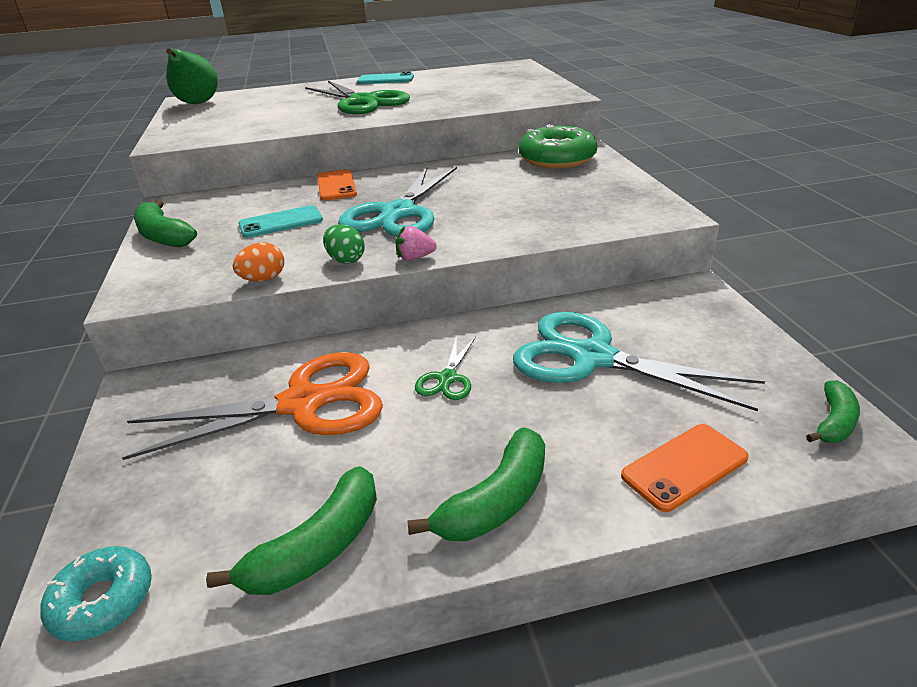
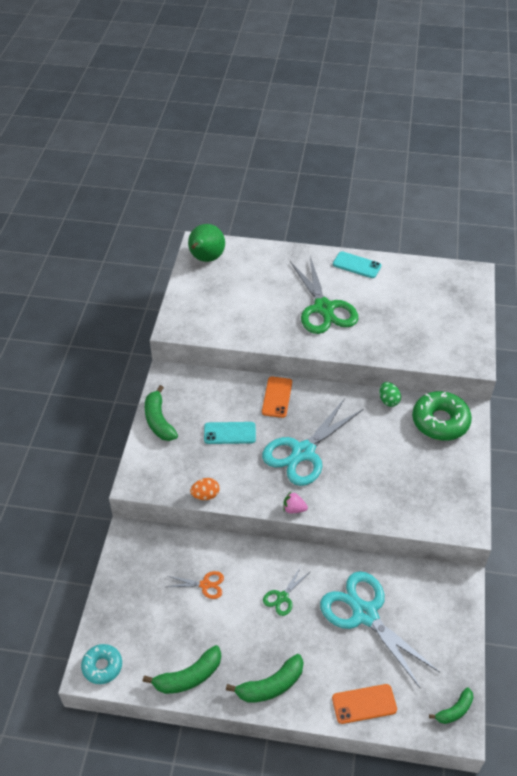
camera: 20 degrees right, 15 degrees up
(302, 403) = (205, 585): orange scissors -> orange scissors, size x0.45
(346, 260) = (255, 494): green egg -> green egg (388, 400)

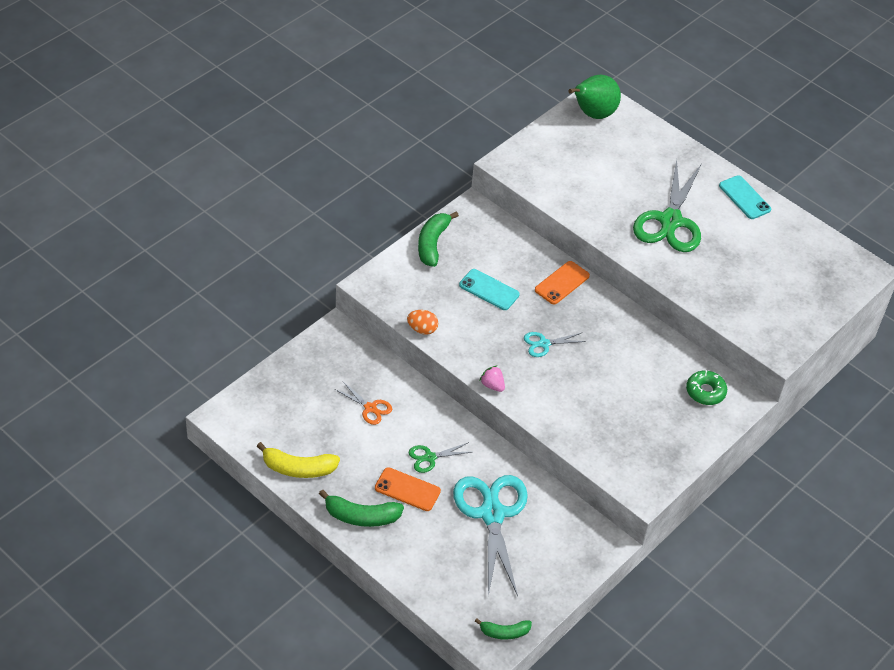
camera: 30 degrees right, 0 degrees up
(102, 666) = (234, 418): turquoise donut -> none
(188, 677) = (298, 468): green banana -> yellow banana
(303, 452) = (544, 344): turquoise scissors -> turquoise scissors, size x0.45
(364, 704) = (429, 578): orange phone -> orange phone (407, 489)
(388, 400) = (670, 345): green egg -> none
(440, 421) = (705, 392): green donut -> green donut, size x0.60

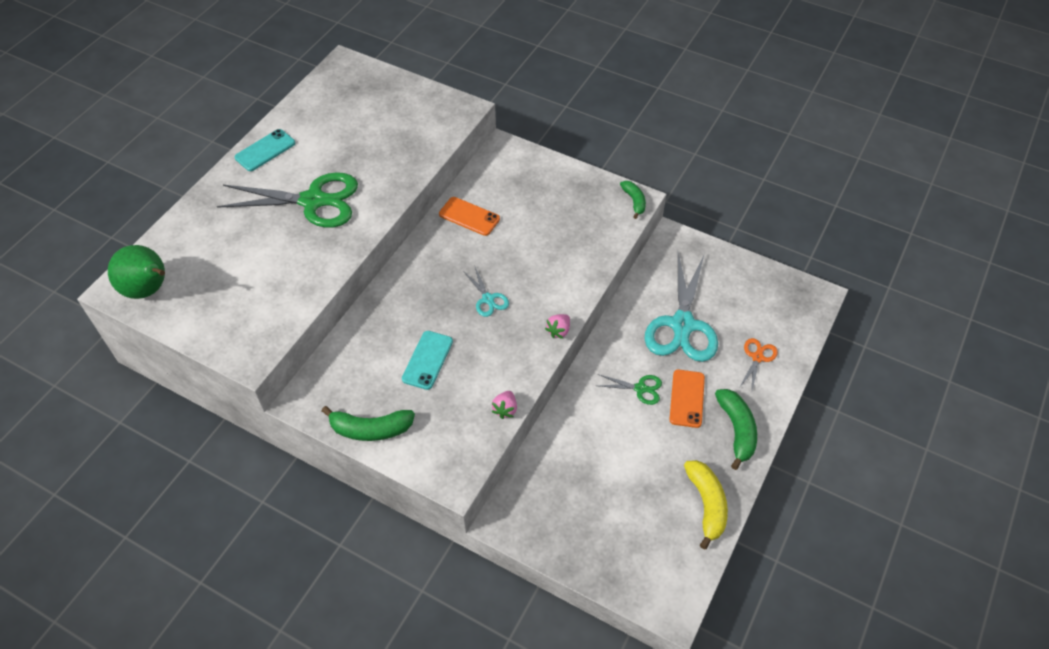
camera: 100 degrees left, 5 degrees up
(370, 408) = (600, 457): orange scissors -> orange scissors (757, 357)
(422, 329) = (505, 409): orange egg -> pink strawberry
(430, 457) = (640, 388): green scissors -> green scissors turned 45 degrees counterclockwise
(492, 514) = (682, 325): turquoise scissors -> turquoise scissors turned 60 degrees counterclockwise
(504, 632) = (798, 292): green banana -> green banana (634, 201)
(562, 283) = (398, 299): orange phone -> orange phone (469, 216)
(705, 392) = (503, 173): green donut -> none

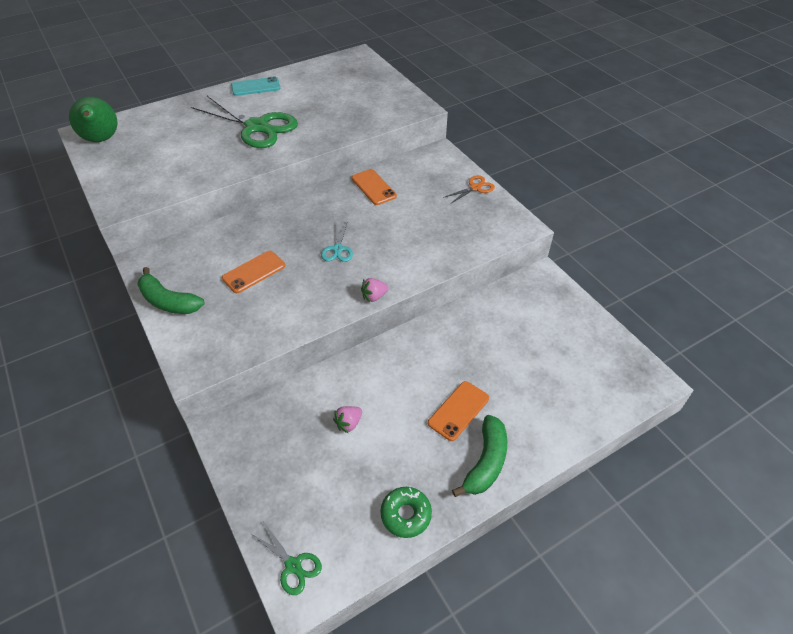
camera: 30 degrees right, 5 degrees down
(427, 360) = (254, 272): turquoise phone -> orange phone
(505, 409) = (279, 336): pink strawberry -> pink strawberry (348, 423)
(634, 201) = (519, 227): green banana -> none
(640, 388) = (422, 382): green scissors -> green scissors (293, 565)
(682, 325) = (501, 347): turquoise scissors -> none
(706, 504) = (406, 515): yellow banana -> green donut
(757, 357) = (554, 407): orange scissors -> orange scissors (475, 188)

